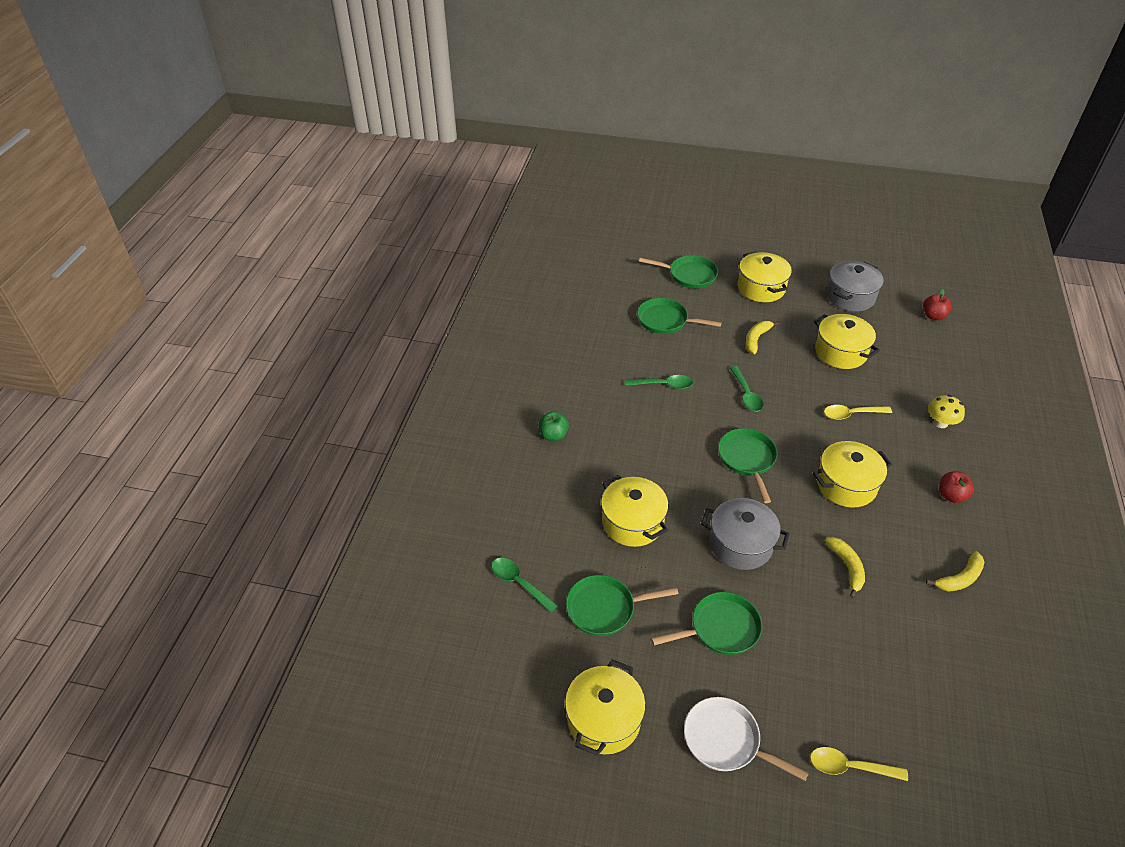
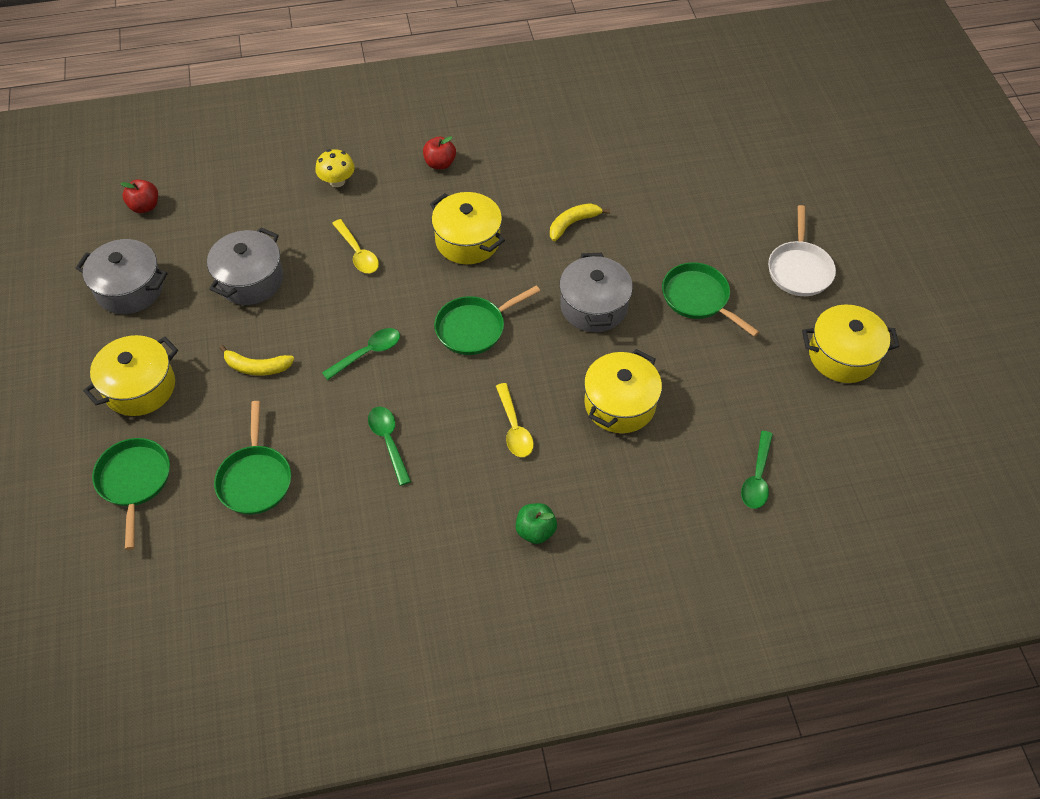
camera: 115 degrees left, 10 degrees up
(605, 608) = (736, 392): green pan -> none
(840, 352) = (250, 280): yellow pot -> grey pot
(849, 767) = (765, 192): yellow spoon -> yellow spoon (514, 428)
(960, 578) = (539, 149): yellow banana -> none

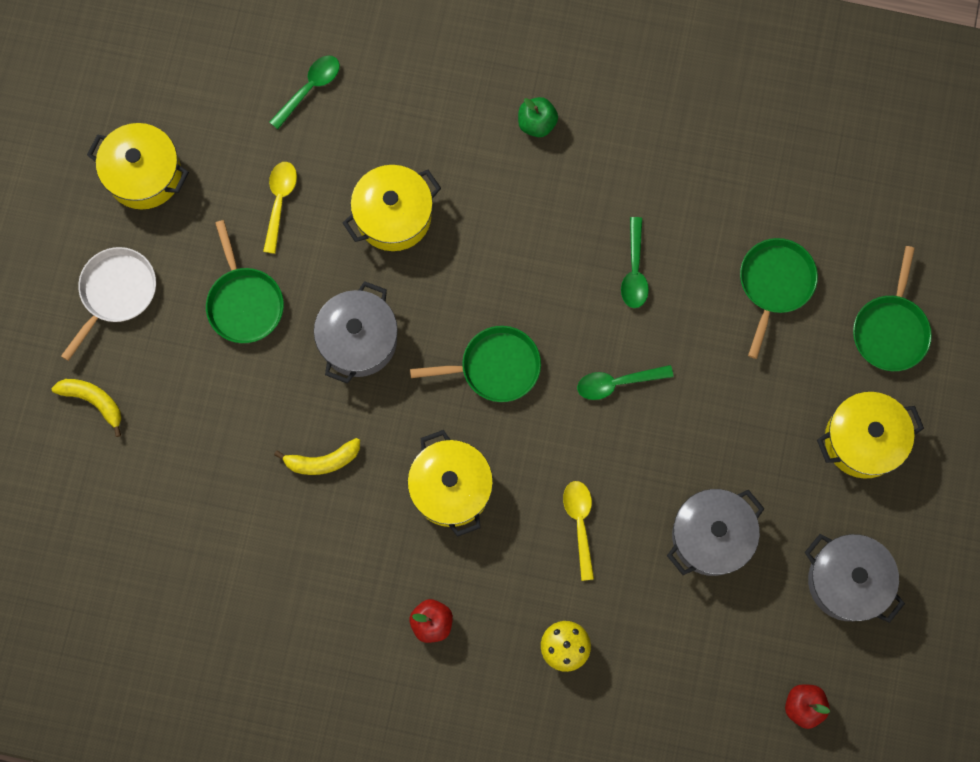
camera: 155 degrees left, 20 degrees up
(257, 367) = (736, 414): yellow banana -> yellow banana (93, 401)
(514, 428) = (507, 234): yellow spoon -> yellow spoon (279, 202)

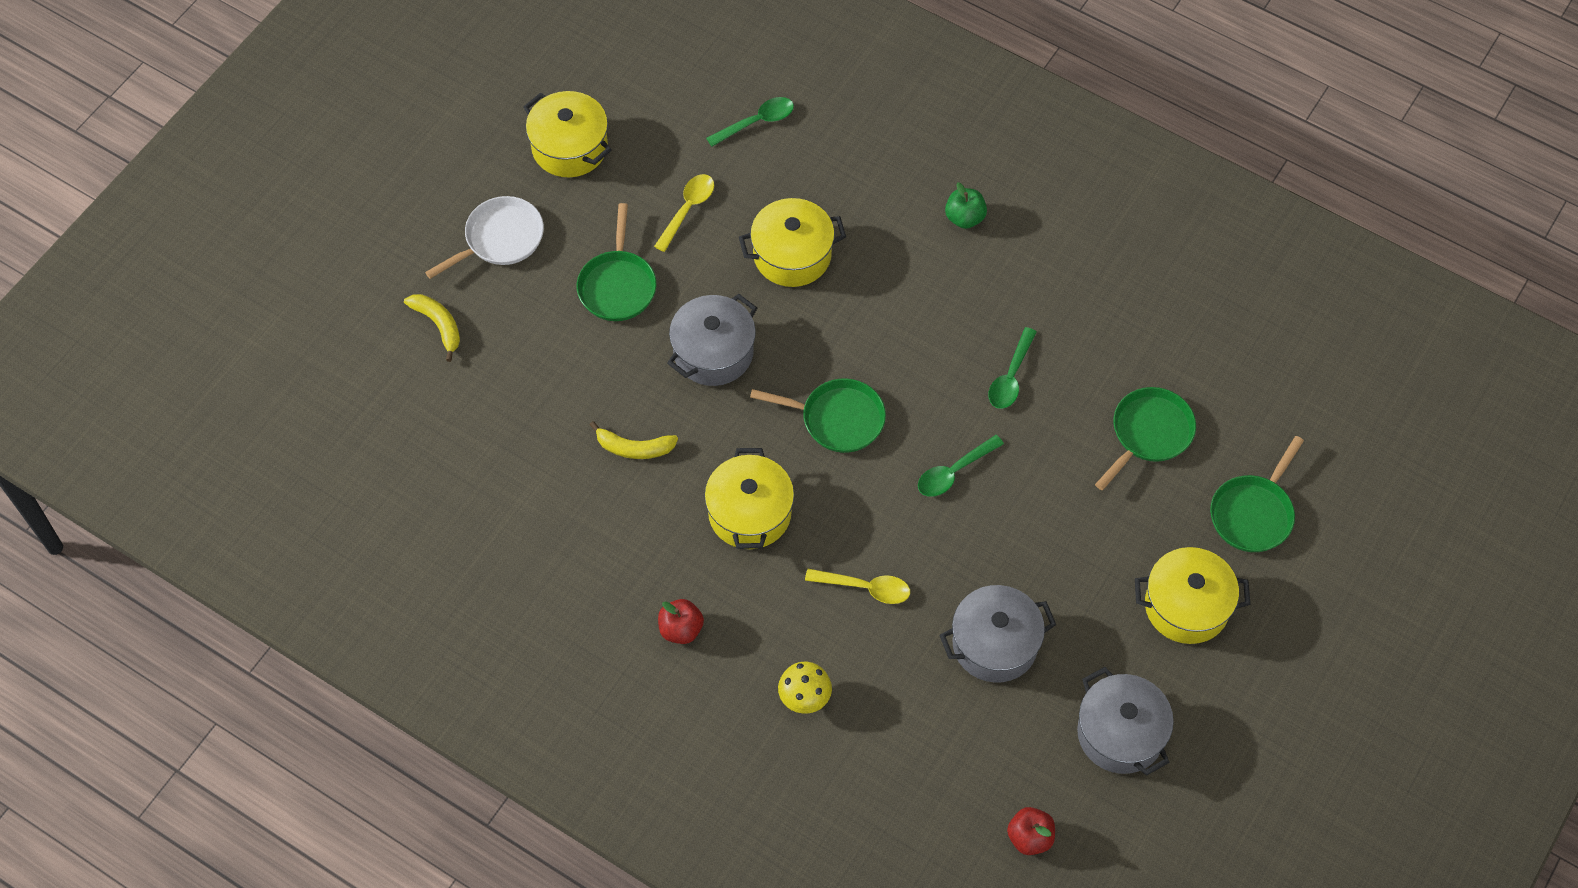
camera: 20 degrees right, 15 degrees down
(579, 523) = (865, 588): yellow spoon -> yellow spoon turned 90 degrees clockwise
(617, 383) = (954, 472): green spoon -> green spoon turned 45 degrees counterclockwise

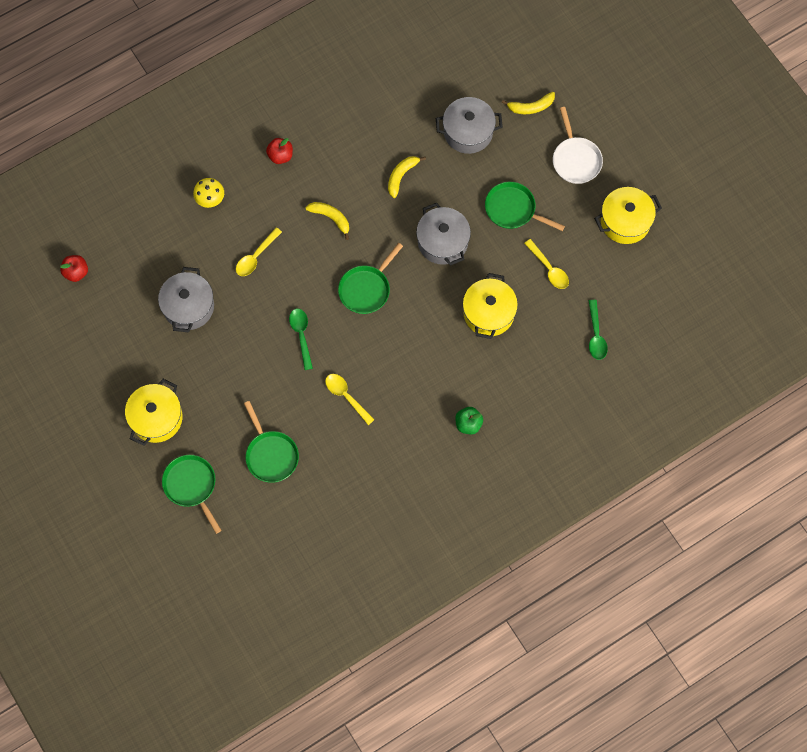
camera: 115 degrees right, 10 degrees up
(750, 513) = (331, 218): yellow pot -> yellow banana
(1011, 377) = (346, 396): green spoon -> yellow spoon
(1120, 734) = (105, 345): grey pot -> grey pot (468, 132)

